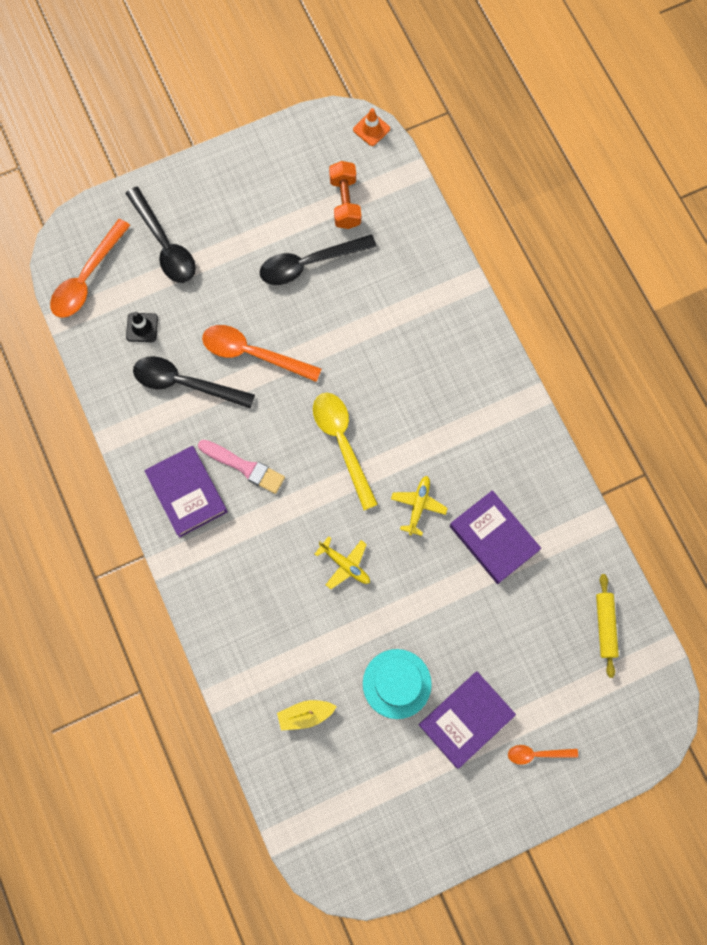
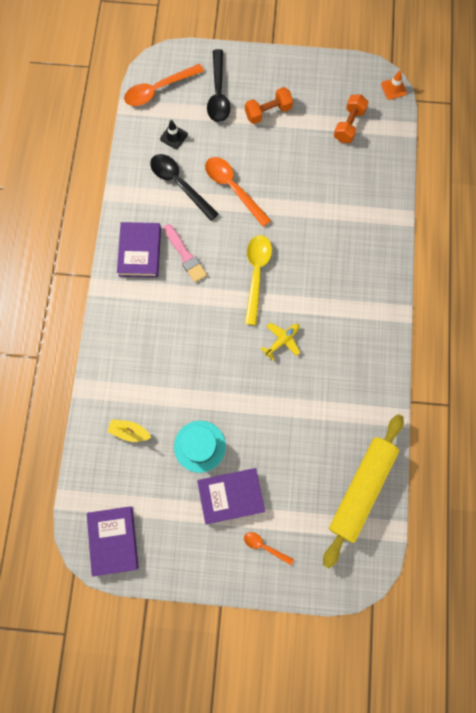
camera: 30 degrees right, 0 degrees up
(239, 236) = (268, 112): none -> orange dumbbell
(309, 263) = (302, 151): black spoon -> none
(345, 564) = (212, 351): yellow plane -> none
(493, 538) = (319, 389): purple book -> purple book (113, 540)
(605, 626) = (361, 489): yellow rolling pin -> yellow rolling pin, size x2.09

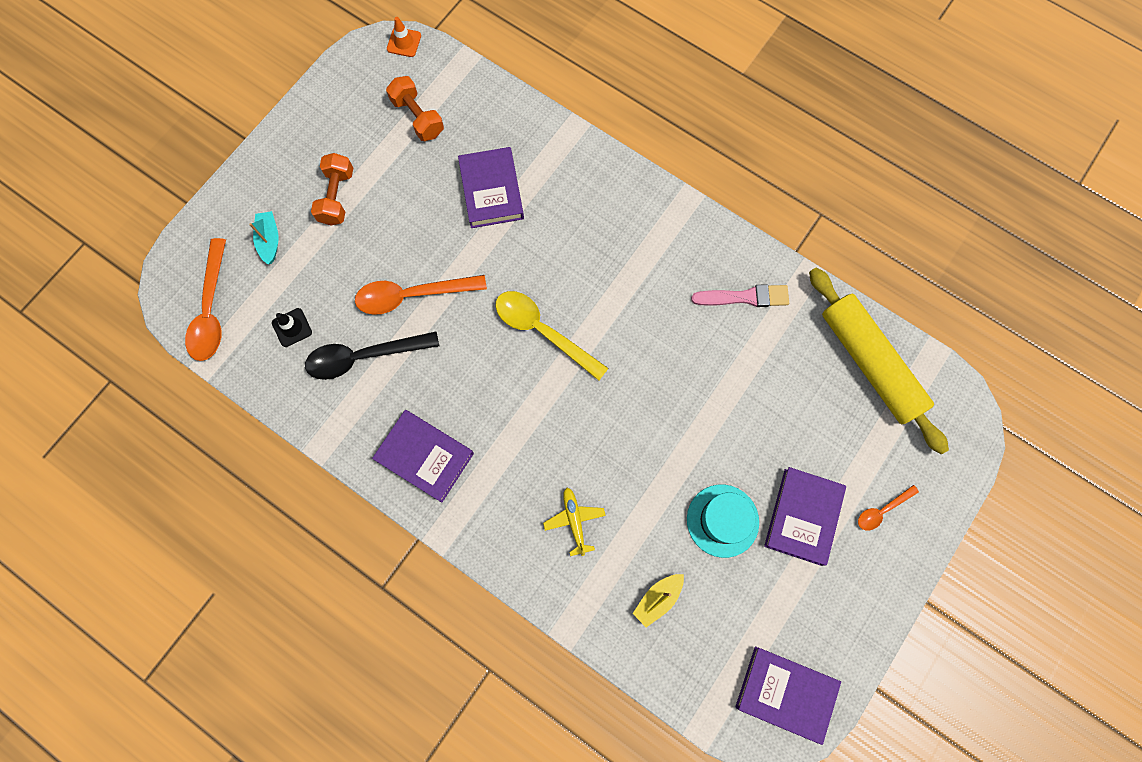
camera: 60 degrees left, 0 degrees up
(185, 255) = (465, 402): pink brush -> pink brush (744, 297)
(218, 94) = (269, 240): black spoon -> turquoise boat
(282, 340) = (645, 349): yellow plane -> yellow plane (574, 521)
(328, 194) = (491, 190): none -> purple book

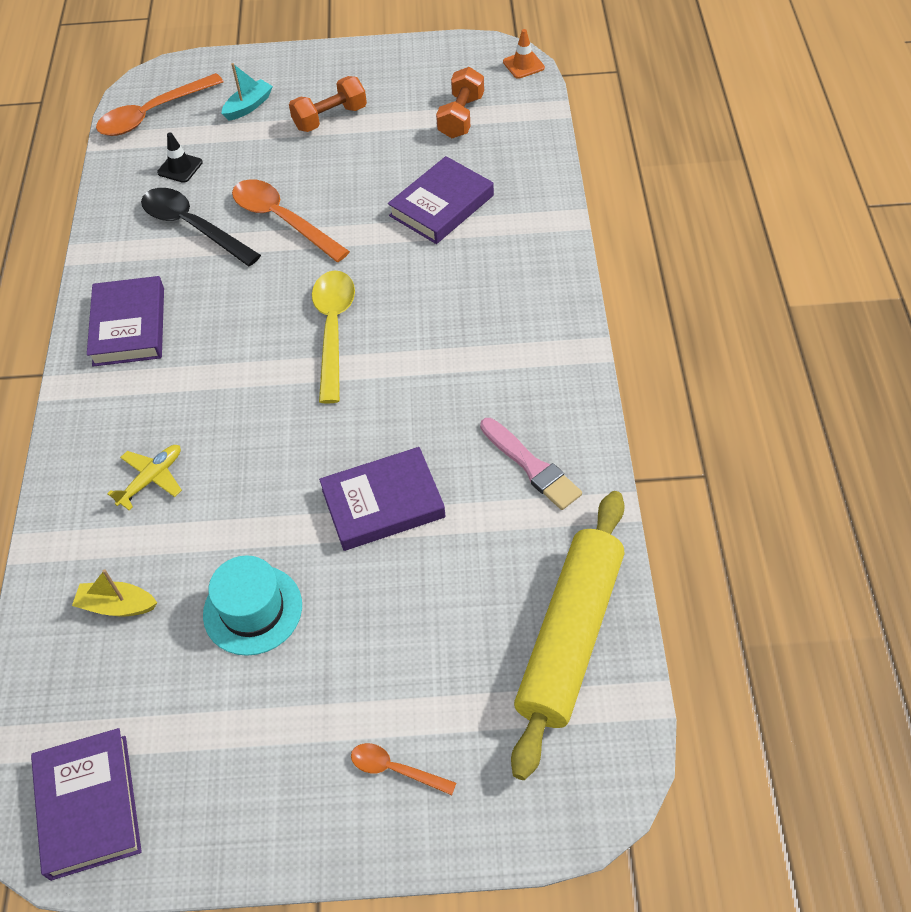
camera: 55 degrees right, 20 degrees down
(803, 516) = (319, 687): purple book -> purple book (383, 503)

